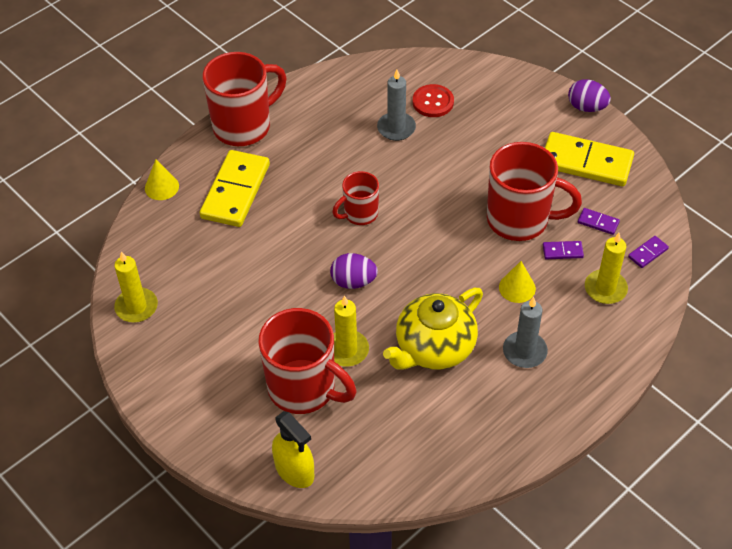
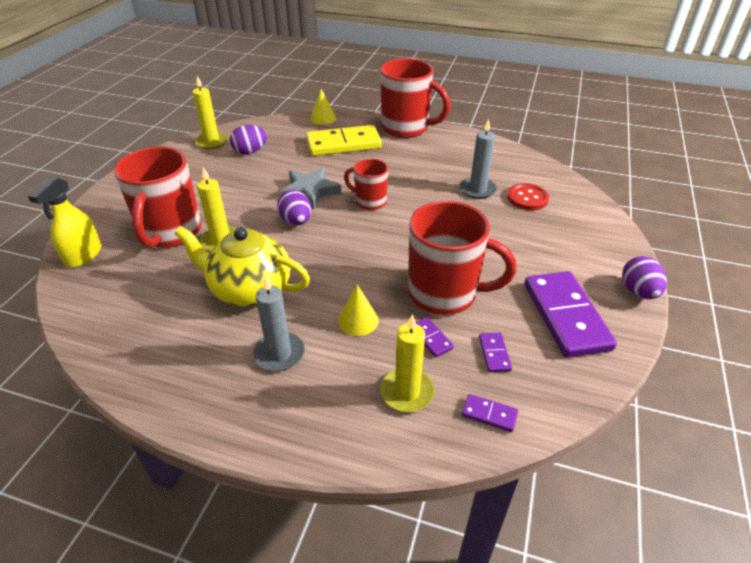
camera: 60 degrees right, 10 degrees down
(188, 277) = (250, 151): none -> purple egg
(308, 252) = (310, 191): none -> grey star
(520, 220) = (445, 294): red mug -> red mug turned 60 degrees counterclockwise
(586, 162) = (565, 316): yellow domino -> purple domino

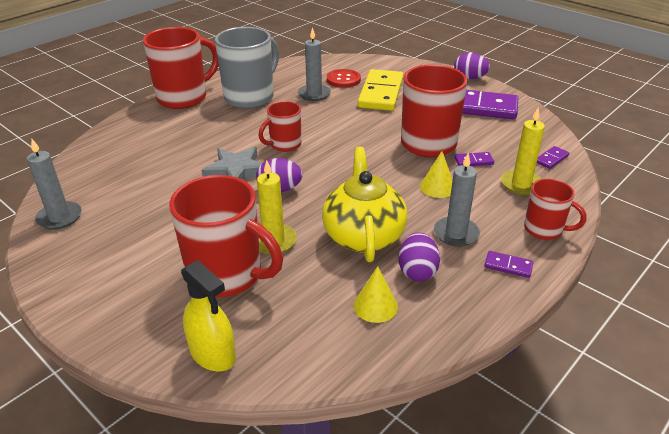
camera: 65 degrees left, 5 degrees down
(212, 142) = (59, 217): yellow candle -> grey candle
(250, 151) = (117, 193): purple egg -> purple egg (417, 271)
(250, 289) = (363, 235): yellow teapot -> yellow teapot turned 135 degrees clockwise
(320, 431) = (544, 230): none -> red mug
(323, 118) = (104, 135): yellow cone -> yellow cone (375, 306)
(343, 144) = (172, 135): yellow domino -> yellow domino (381, 93)
(437, 158) = (250, 97): none -> grey mug
(494, 353) = (500, 142): purple domino -> purple domino (508, 266)

